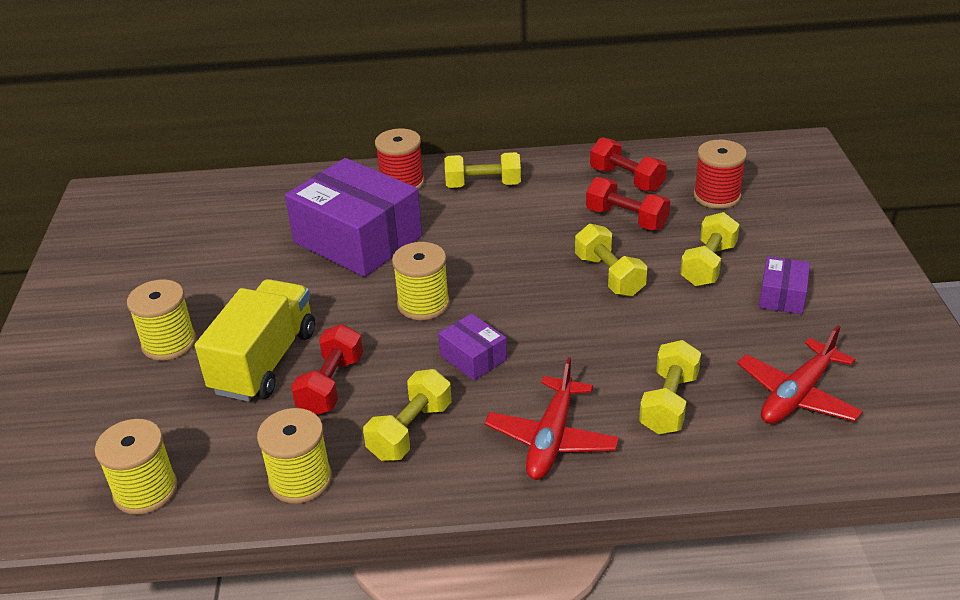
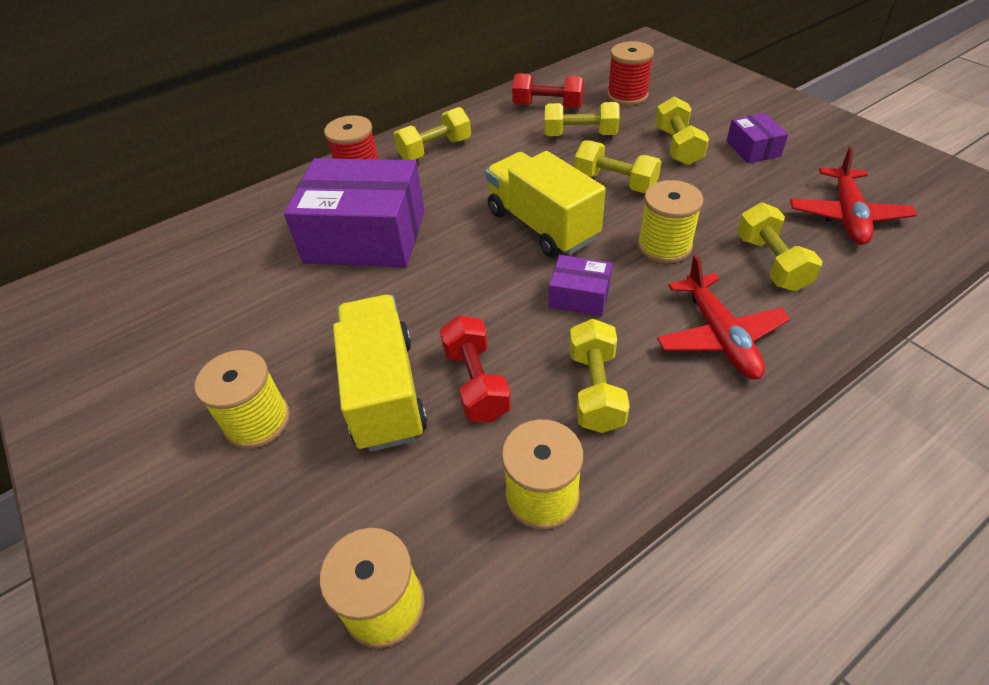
camera: 30 degrees left, 10 degrees up
(423, 304) = (486, 268): yellow spool -> yellow spool (664, 246)
(504, 287) = (542, 225): none -> yellow truck
(626, 219) = (580, 135): red dumbbell -> yellow dumbbell

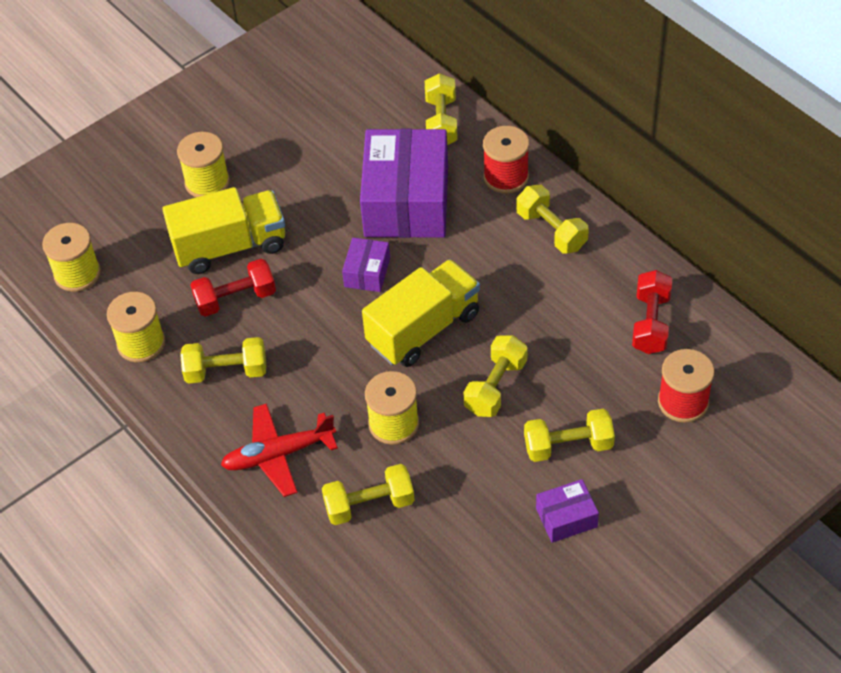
camera: 85 degrees right, 5 degrees up
(579, 296) = (327, 360): purple box -> purple box (367, 272)
(580, 135) = (587, 356): yellow dumbbell -> yellow dumbbell (441, 122)
(847, 216) = (442, 582): red plane -> none

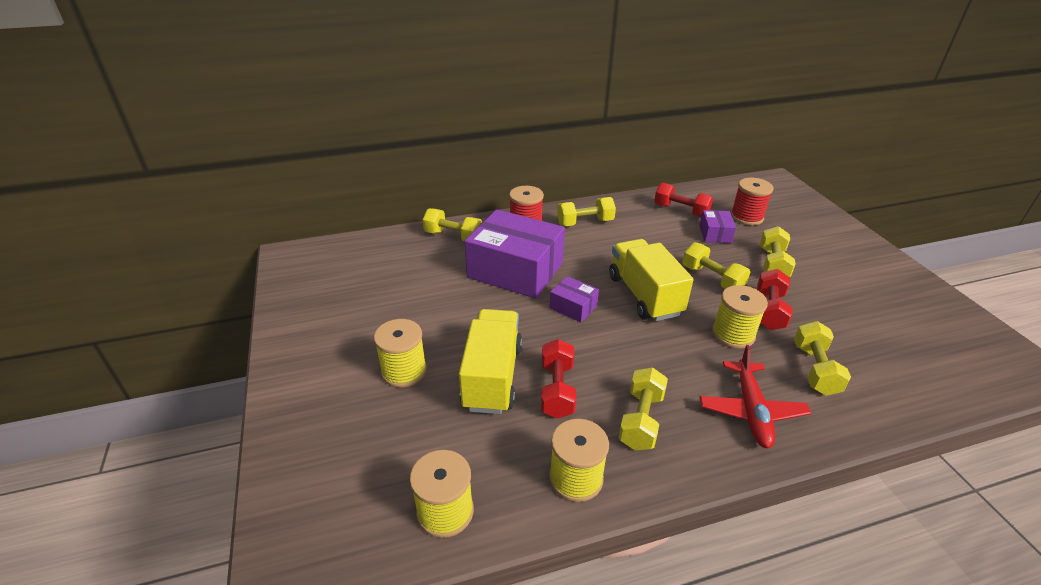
camera: 70 degrees left, 15 degrees down
(458, 453) = (769, 310): none -> red dumbbell
(566, 518) = (835, 281): purple box -> purple box (715, 234)

